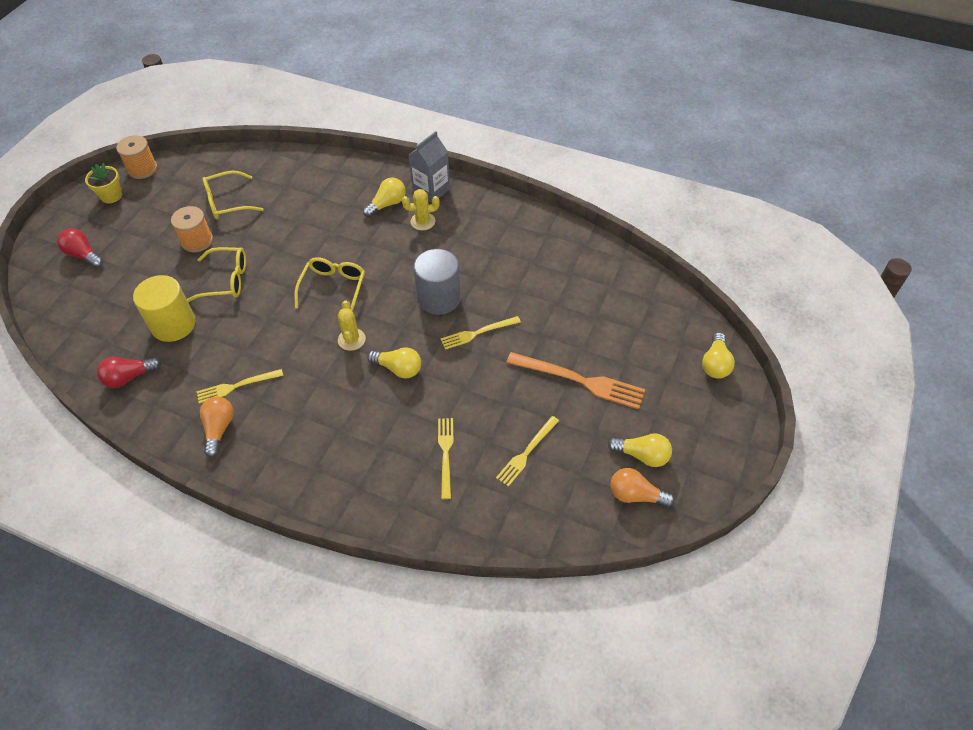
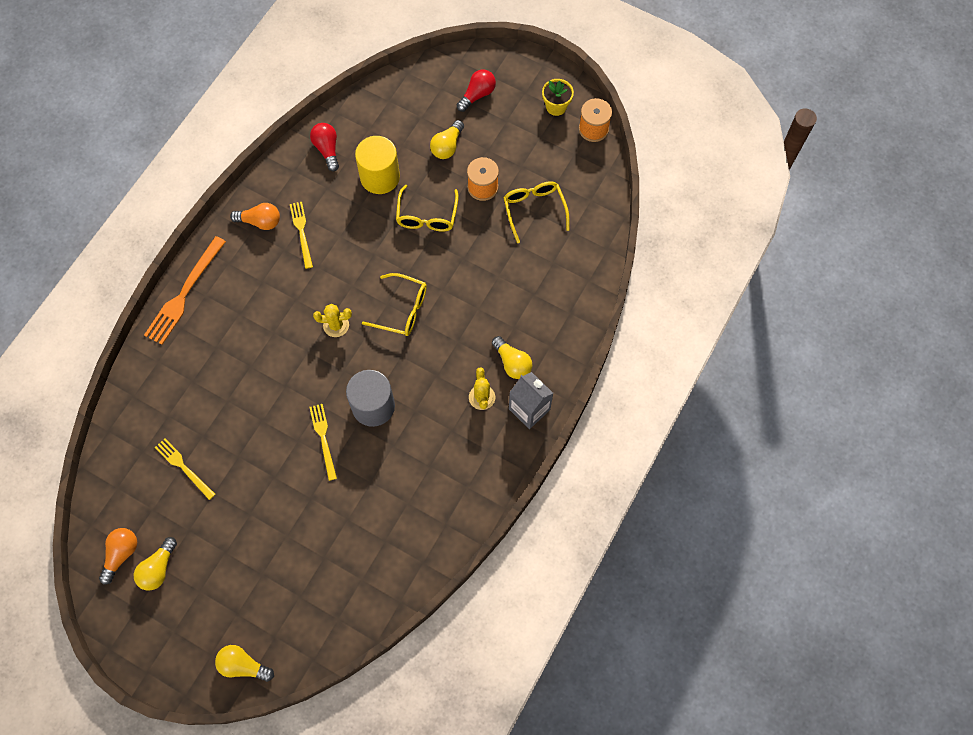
camera: 95 degrees right, 15 degrees up
(398, 368) = (295, 364): yellow light bulb -> yellow light bulb (447, 146)
(446, 454) = (197, 399): yellow fork -> none
(580, 381) = (249, 527): orange fork -> orange fork (184, 293)

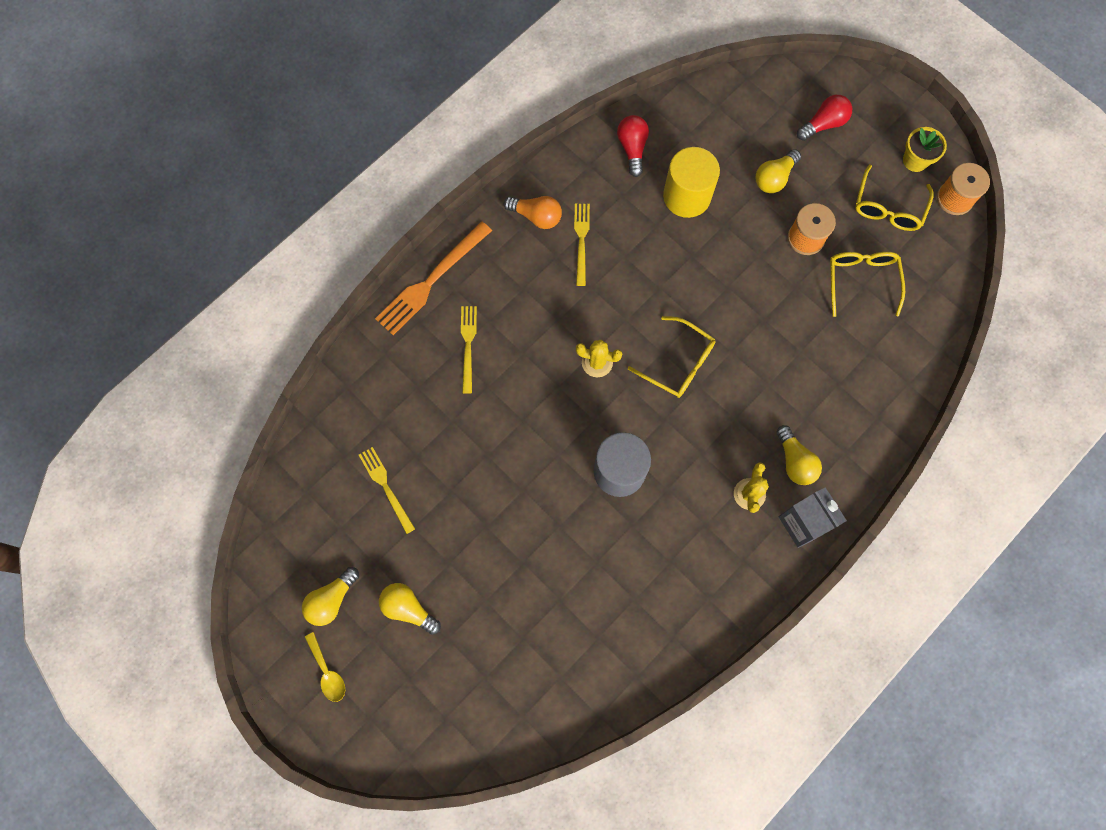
camera: 15 degrees right, 5 degrees up
(121, 554) = (293, 571): orange light bulb -> none
(168, 627) = (327, 672): none -> yellow spoon
(243, 665) = (402, 742): yellow light bulb -> yellow light bulb (408, 609)
(323, 439) = (553, 495): yellow fork -> yellow fork (468, 345)
(427, 216) = (732, 257): yellow glasses -> yellow glasses (888, 208)

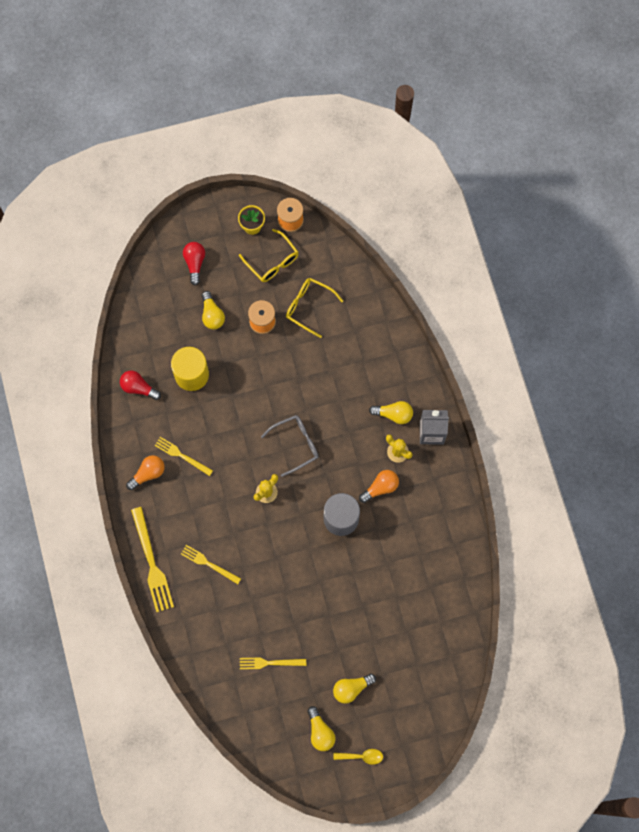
camera: 60 degrees left, 0 degrees up
(431, 280) = (151, 563): orange fork -> yellow fork
(678, 363) = (296, 444): yellow glasses -> grey glasses
(689, 498) = (380, 487): none -> orange light bulb

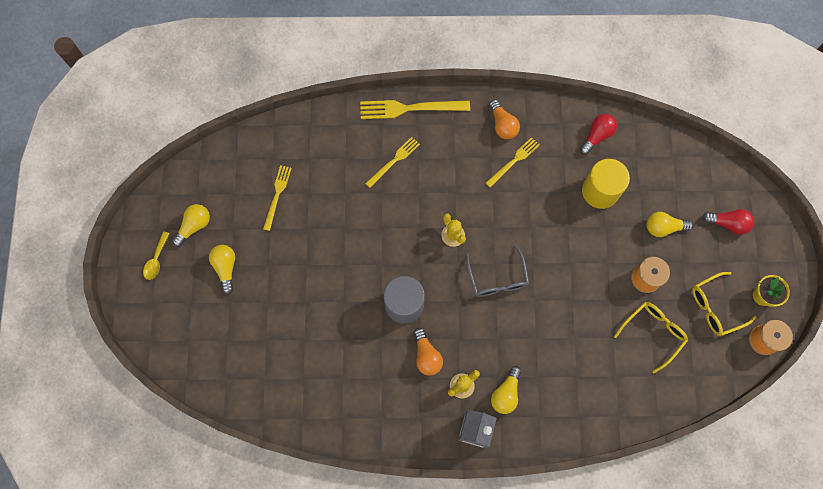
camera: 105 degrees right, 0 degrees up
(320, 732) = (194, 226): yellow light bulb -> yellow light bulb turned 135 degrees clockwise

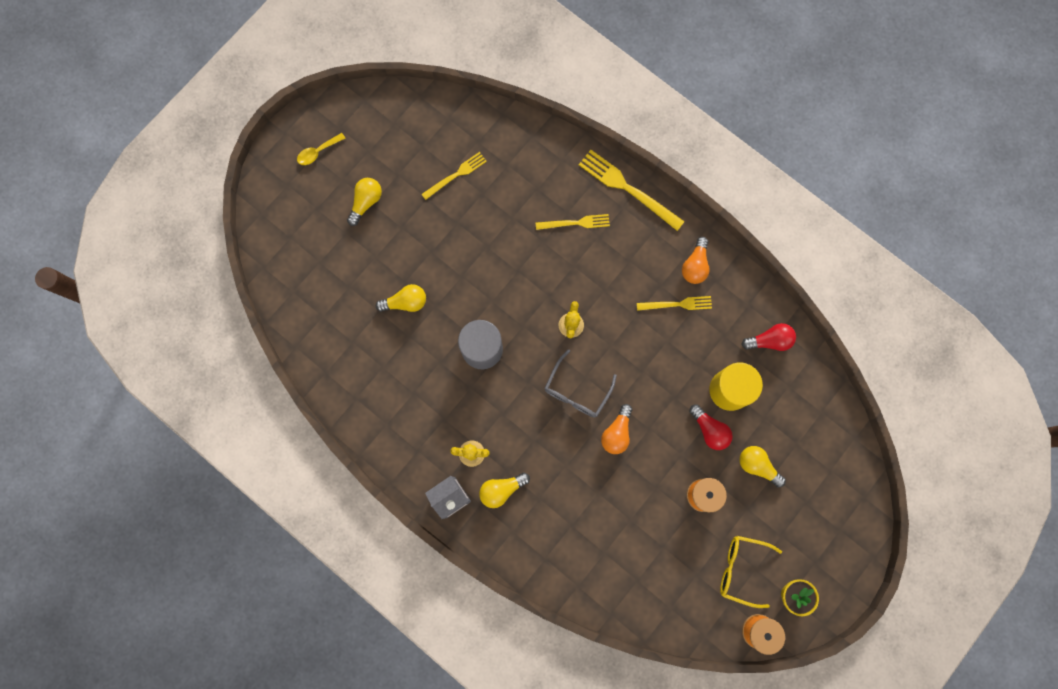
camera: 40 degrees right, 5 degrees up
(194, 226) = (369, 148): yellow light bulb -> yellow light bulb (405, 302)
(426, 355) = (464, 405): orange light bulb -> orange light bulb (617, 433)
(653, 333) = (668, 545): yellow glasses -> none
(728, 223) = (817, 509): red light bulb -> red light bulb (709, 430)

